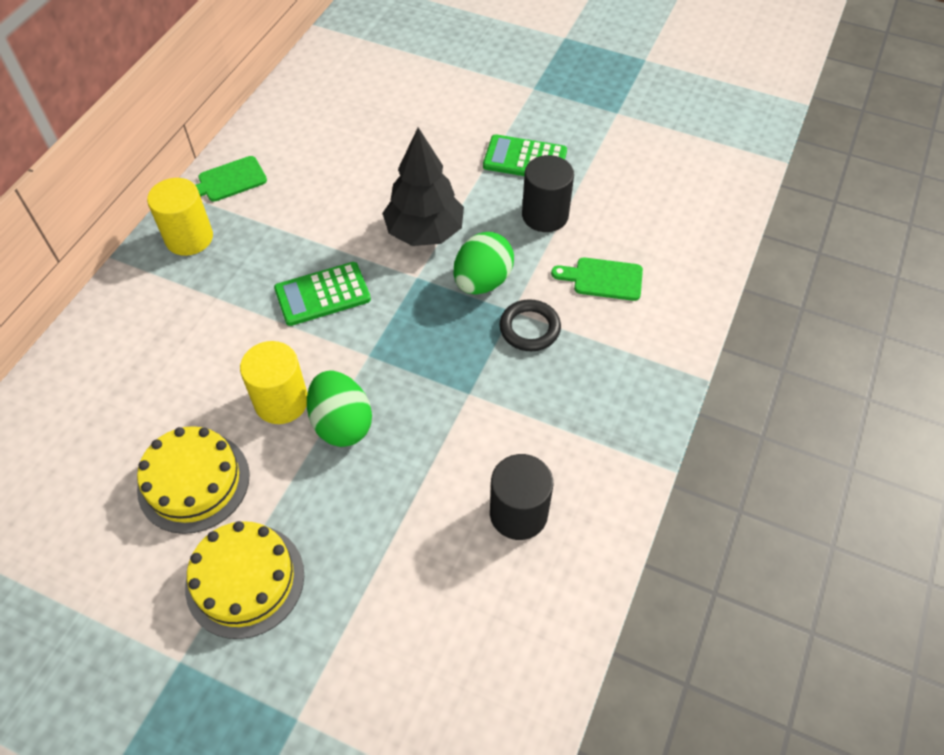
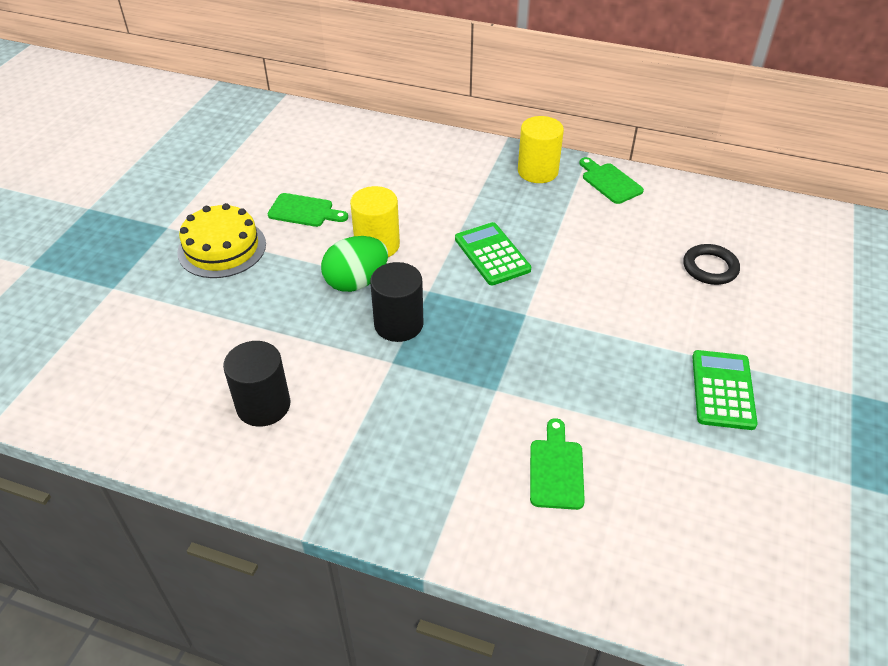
camera: 85 degrees right, 10 degrees down
(193, 482) = (304, 211): yellow cake -> green cutting board
(424, 232) = (585, 314): black tree -> none
(482, 281) = (530, 363): green egg -> none
(529, 328) = (475, 405): black ring -> black ring (710, 268)
(545, 215) = (639, 412): black cylinder -> black cylinder (398, 324)

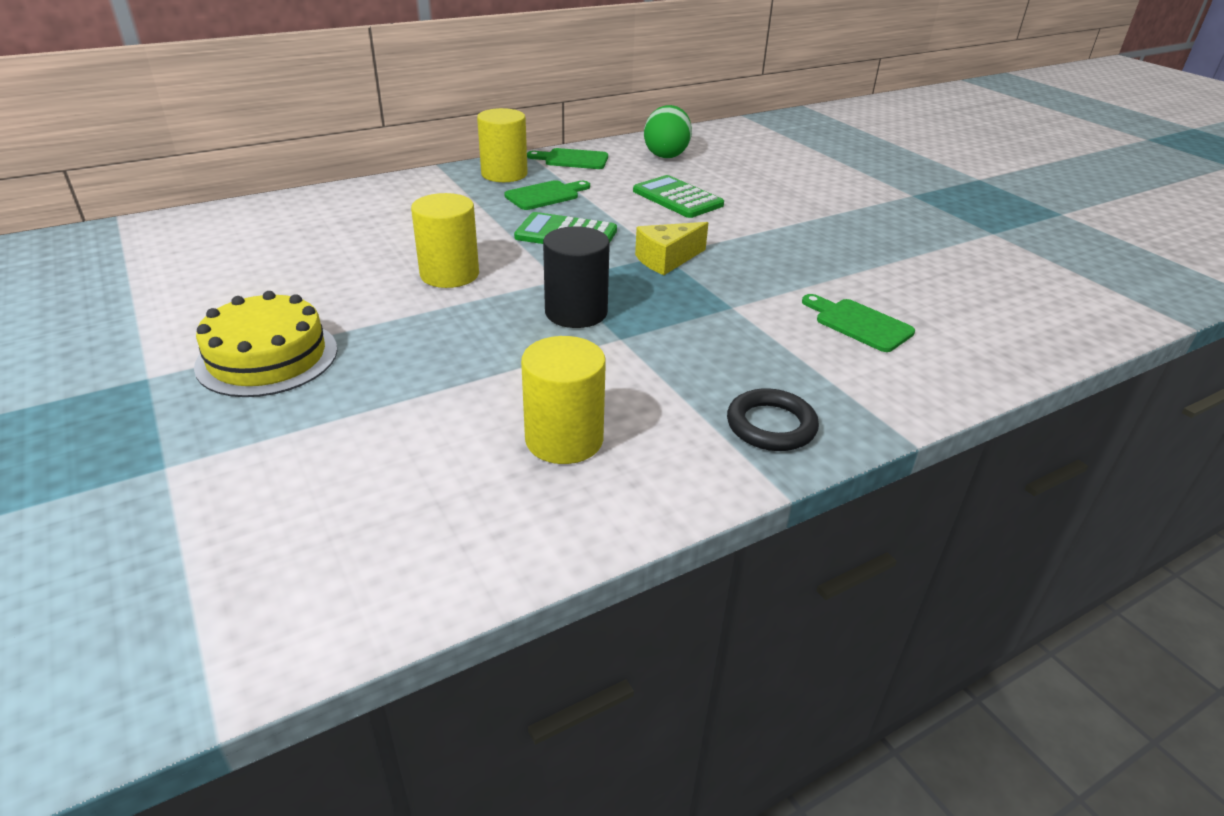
camera: 50 degrees left, 10 degrees down
(263, 405) = (564, 439): black cylinder -> yellow cylinder
(304, 211) = (319, 286): green cutting board -> green cutting board (545, 195)
(356, 282) = (479, 307): green egg -> green egg (666, 154)
(521, 320) = (667, 260): none -> yellow cheese
(710, 268) = (727, 175): black ring -> black ring (771, 425)
(722, 390) = (856, 228): green calculator -> green calculator (677, 198)

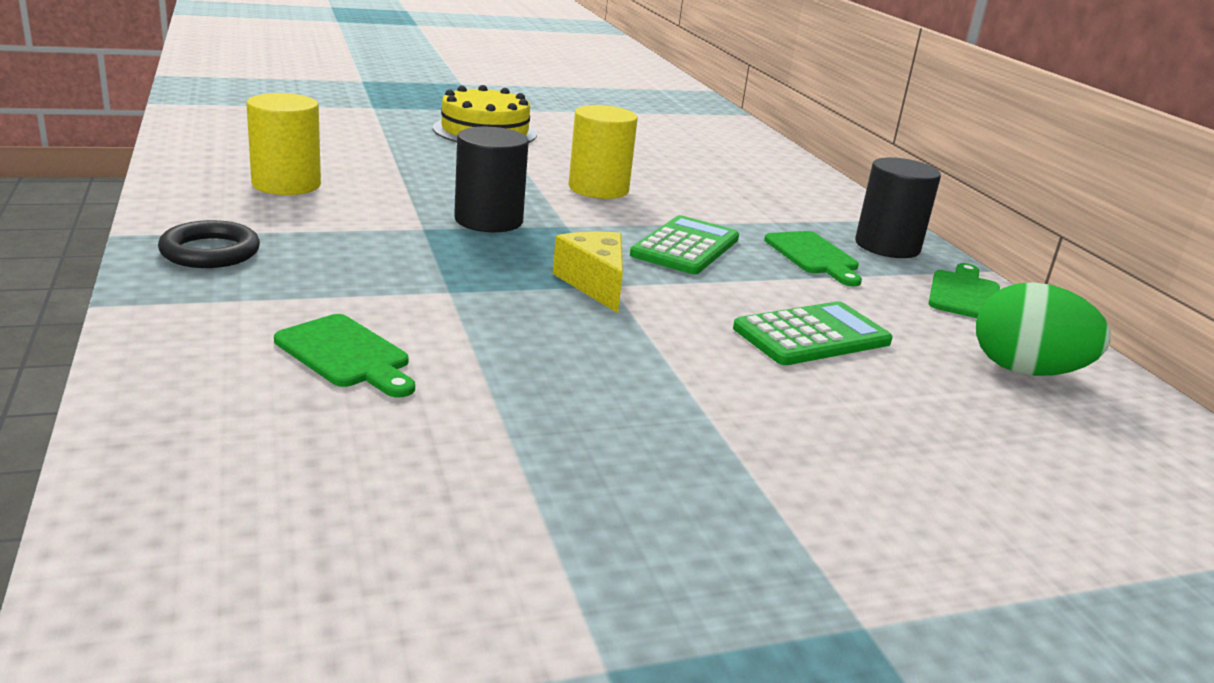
camera: 100 degrees right, 10 degrees down
(504, 174) = (887, 246): yellow cylinder -> black cylinder
(859, 324) = (346, 355): green cutting board -> green cutting board turned 75 degrees clockwise

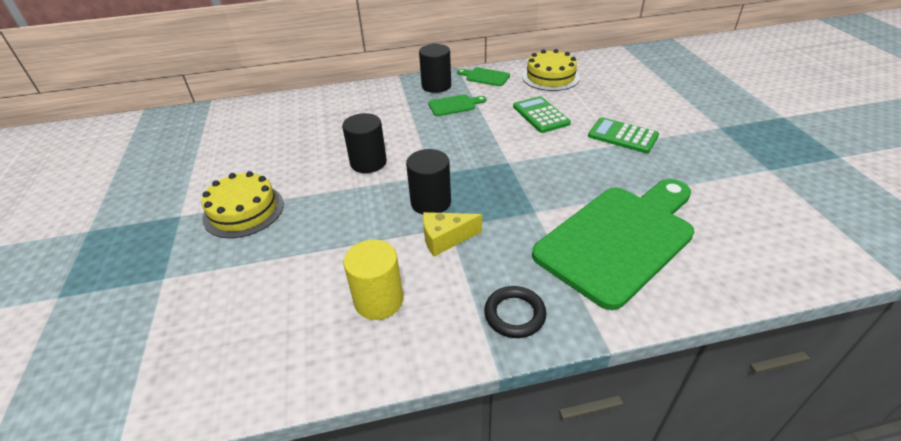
camera: 80 degrees left, 15 degrees up
(346, 355) = (619, 239): green cutting board -> green cutting board, size x2.46
(594, 284) = (509, 166): yellow cheese -> yellow cheese (445, 239)
(598, 189) = (368, 162): yellow cylinder -> black cylinder
(685, 247) = (453, 138): green calculator -> green calculator (622, 136)
(1026, 371) = (550, 77): green egg -> yellow cake

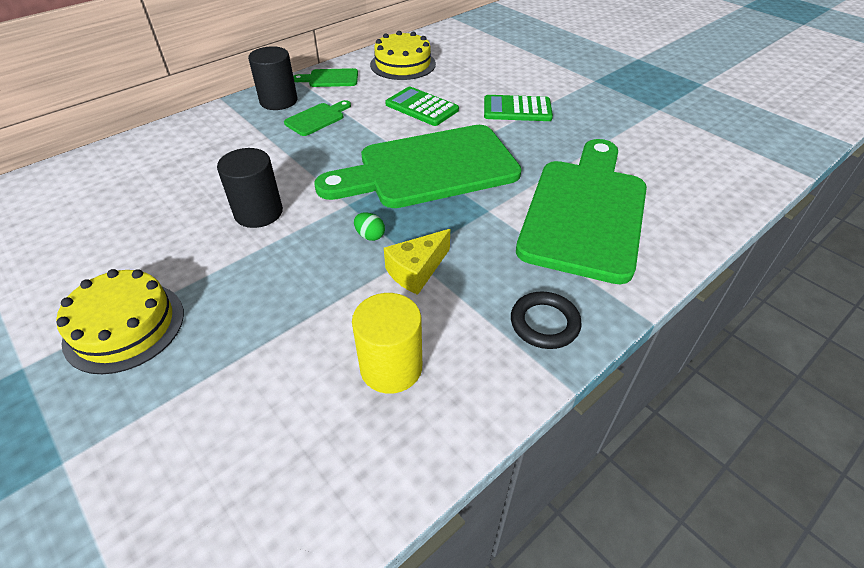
camera: 30 degrees left, 5 degrees up
(431, 202) = (370, 236): black cylinder -> green egg
(511, 165) = (429, 168): none -> green cutting board

